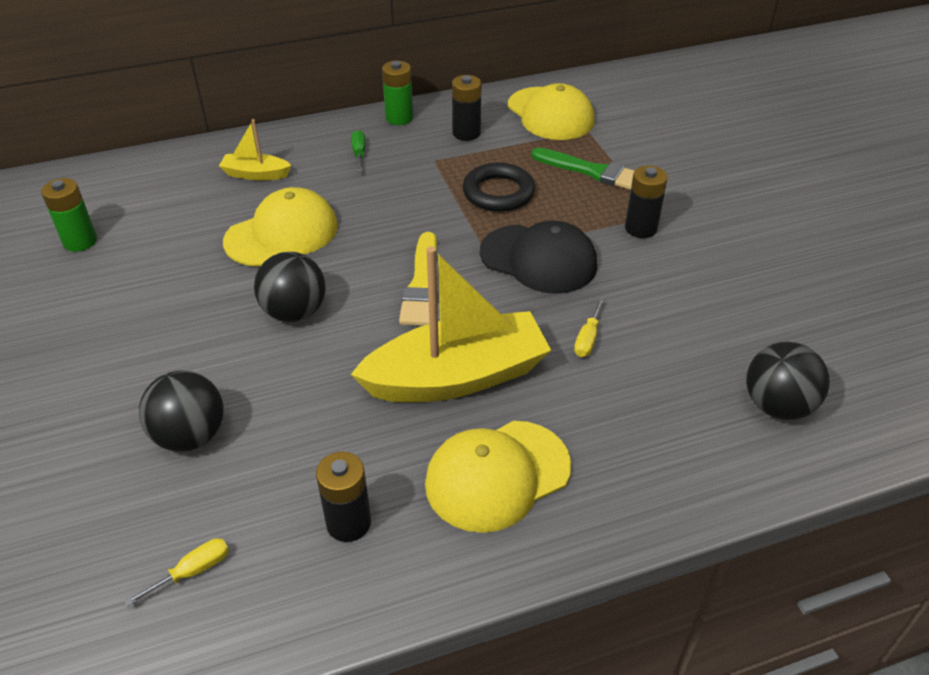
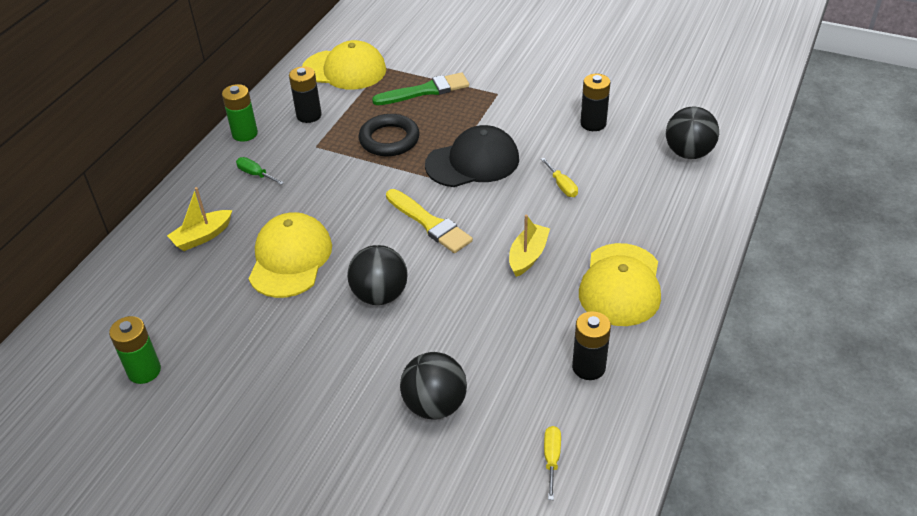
camera: 45 degrees left, 0 degrees up
(457, 377) = (528, 256): yellow boat -> yellow boat, size x0.47
(640, 228) = (501, 107): black battery -> black battery (593, 123)

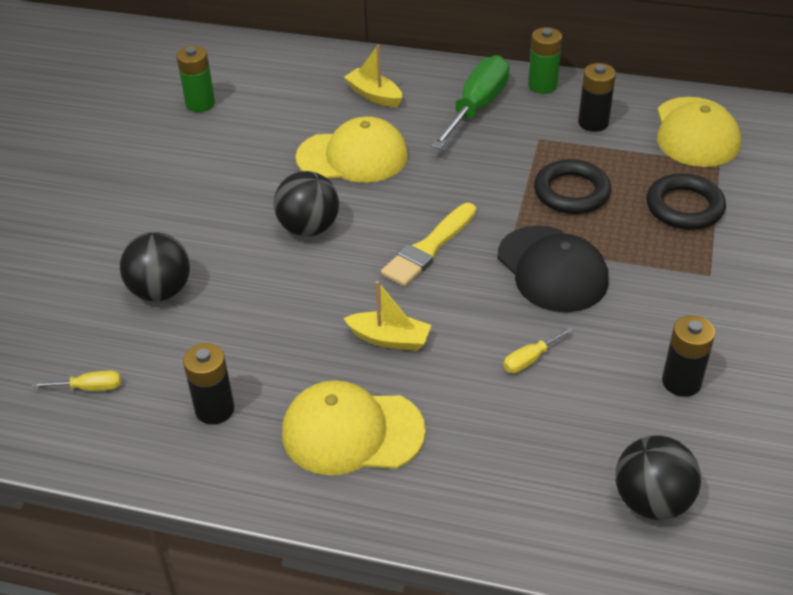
camera: 80 degrees right, 0 degrees up
(255, 174) = (477, 107): green screwdriver -> green screwdriver, size x2.26
(425, 91) = (684, 207): green brush -> black ring

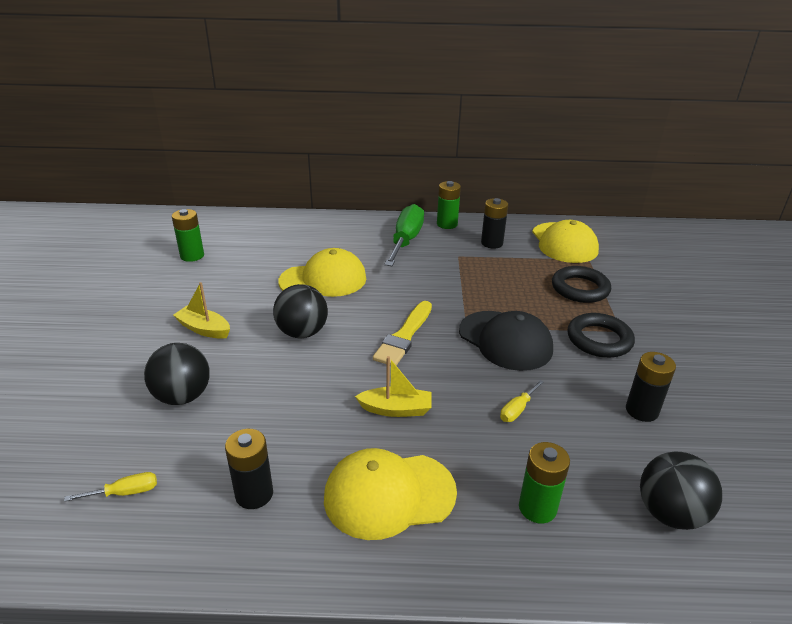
camera: 15 degrees left, 10 degrees down
(374, 95) = (327, 239): yellow boat -> yellow boat (204, 329)
(506, 471) = (537, 508): none -> green battery
(571, 192) = (496, 287): black ring -> black ring (599, 339)

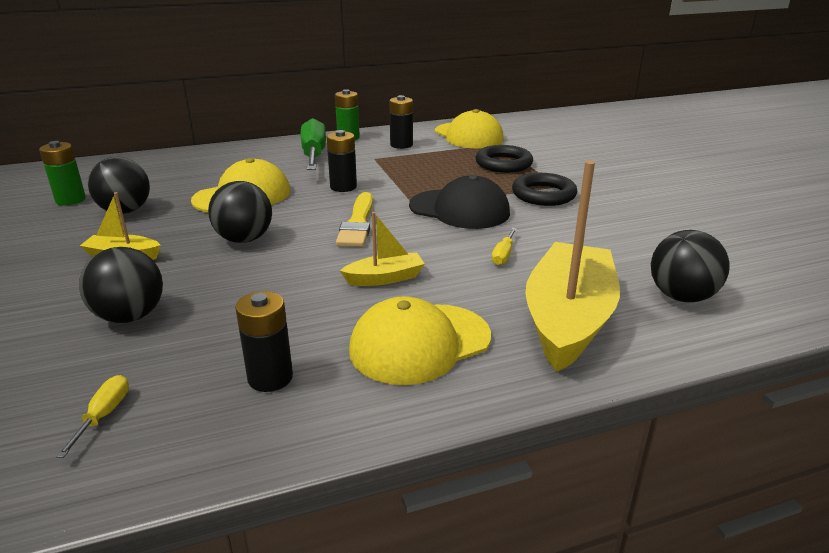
camera: 20 degrees left, 5 degrees down
(125, 492) = (104, 415): yellow screwdriver -> yellow screwdriver turned 45 degrees counterclockwise
(226, 277) = (125, 211): none -> black ball
(537, 508) = (568, 319): green battery -> yellow boat
(641, 410) = (611, 234): black battery -> black battery (343, 187)

